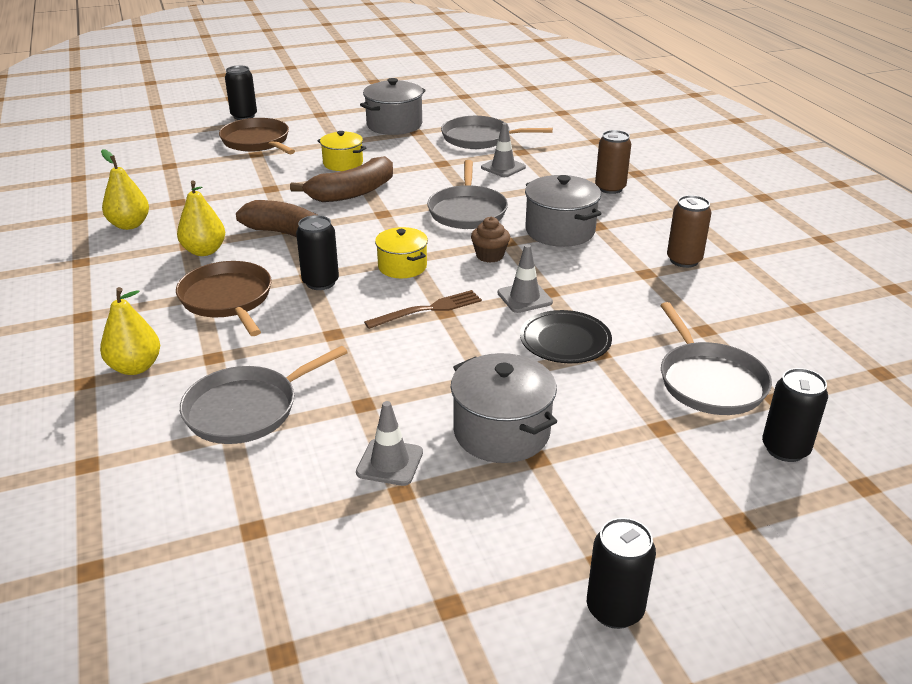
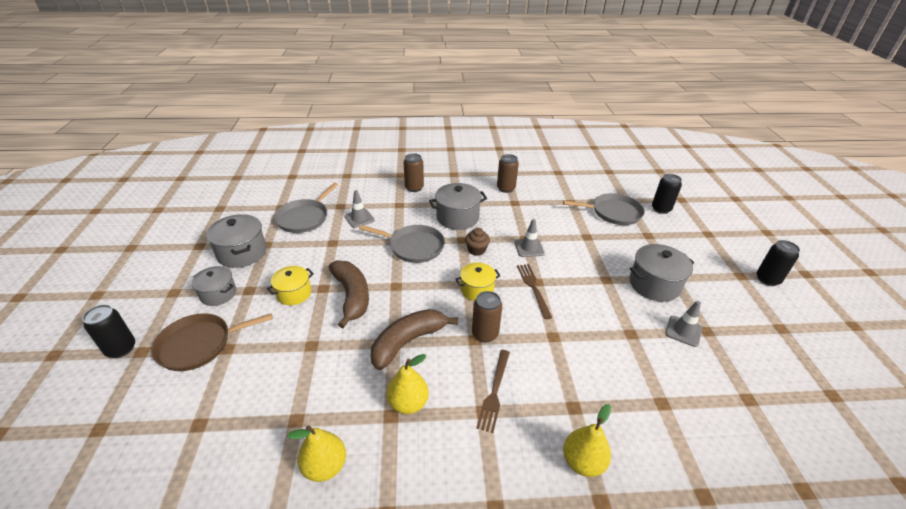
camera: 75 degrees left, 5 degrees up
(228, 299) = (494, 392): brown pan -> brown fork
(247, 409) = (636, 392): grey pan -> none
(320, 282) = (485, 334): black can -> brown can
(326, 131) = (218, 294): none -> grey pot
(565, 341) = (575, 244): black plate -> none

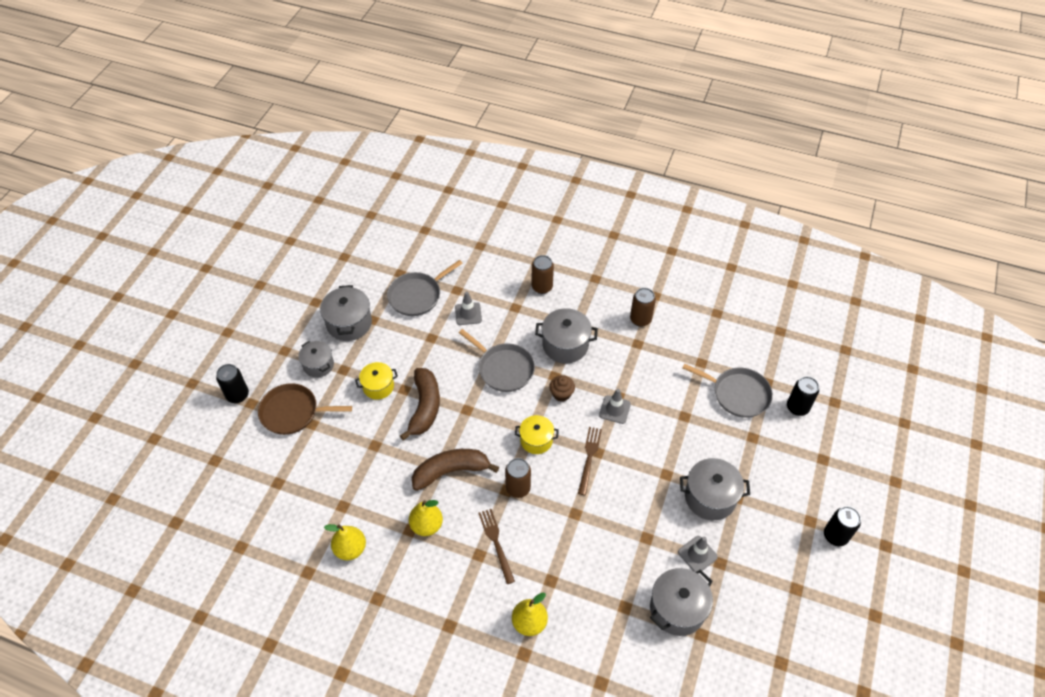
camera: 25 degrees right, 15 degrees up
(494, 392) = (496, 543): brown fork -> brown fork turned 120 degrees clockwise
(708, 384) = (677, 609): none -> grey pot

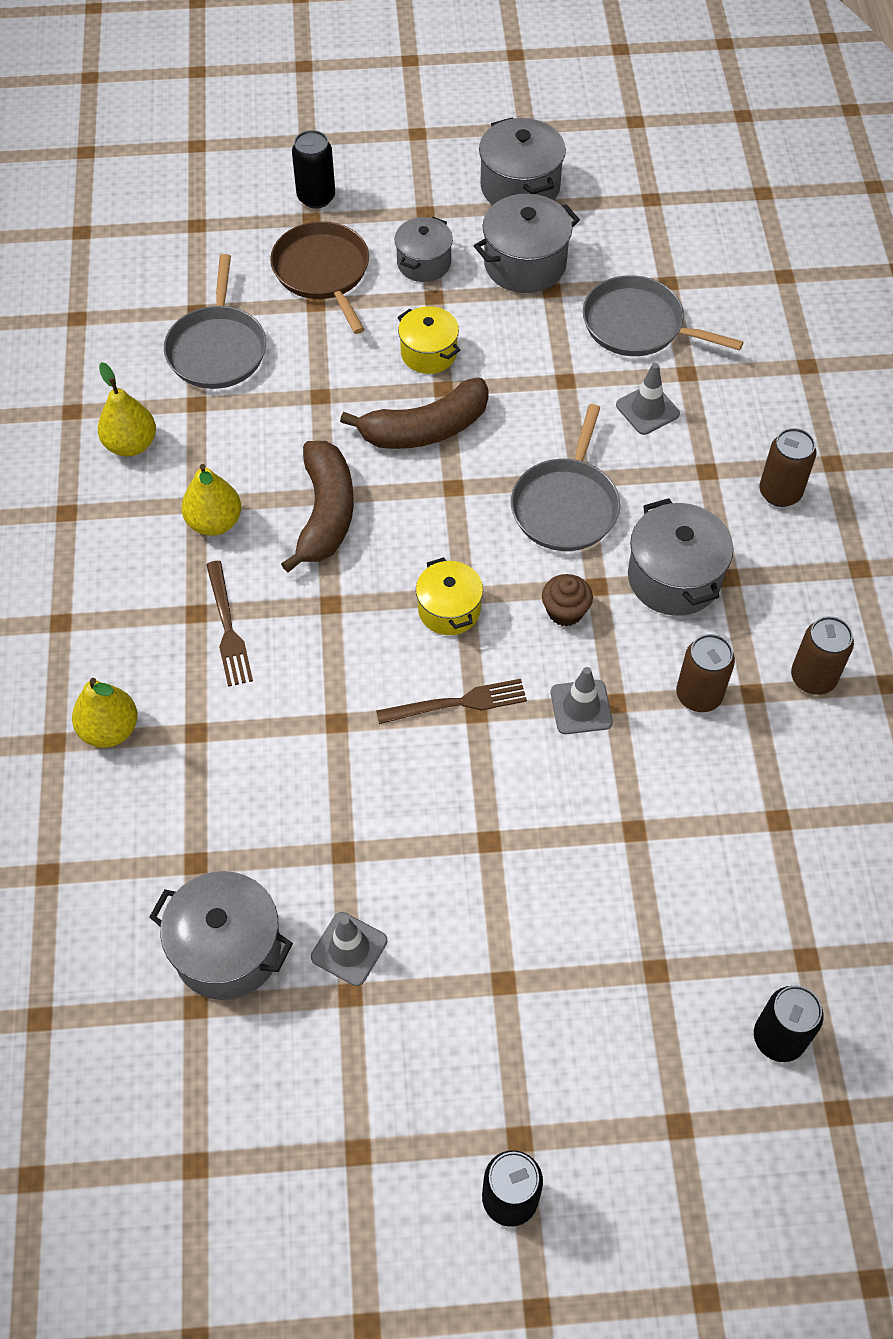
camera: 65 degrees right, 5 degrees up
(451, 471) = (325, 513): brown banana -> brown banana turned 45 degrees clockwise
(496, 543) = (228, 628): brown fork -> brown fork turned 120 degrees clockwise
(518, 488) = (342, 619): brown can -> brown can (699, 695)
(710, 497) = (479, 933): grey pot -> grey pot (520, 187)
(737, 394) = (743, 911): grey pan -> grey pan (217, 349)

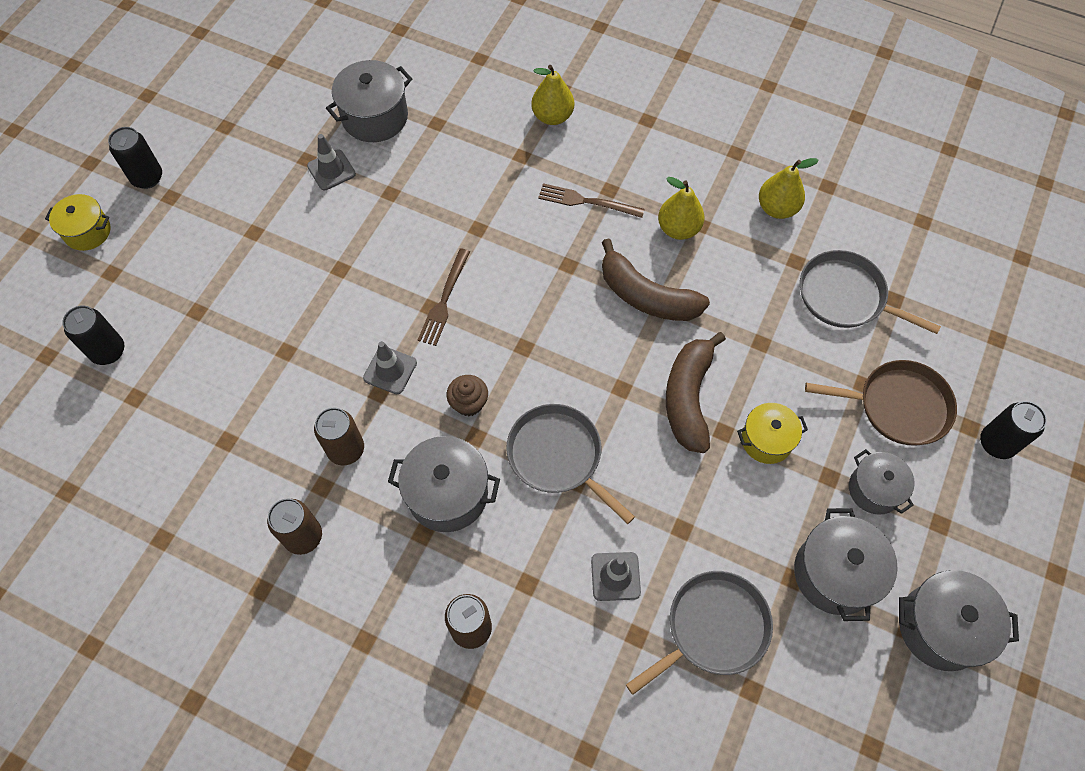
camera: 120 degrees right, 5 degrees up
(449, 610) = (518, 332): yellow pot -> yellow pot (87, 232)

